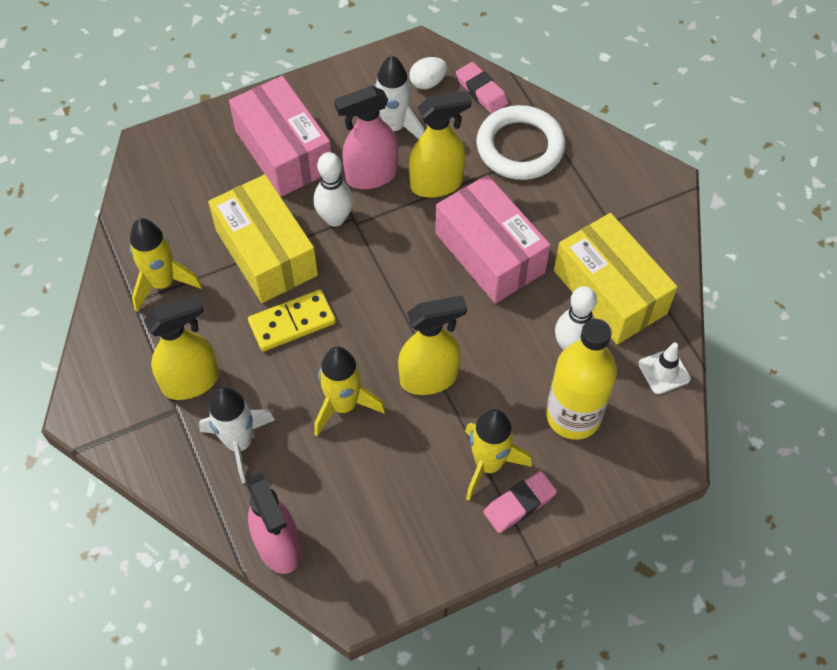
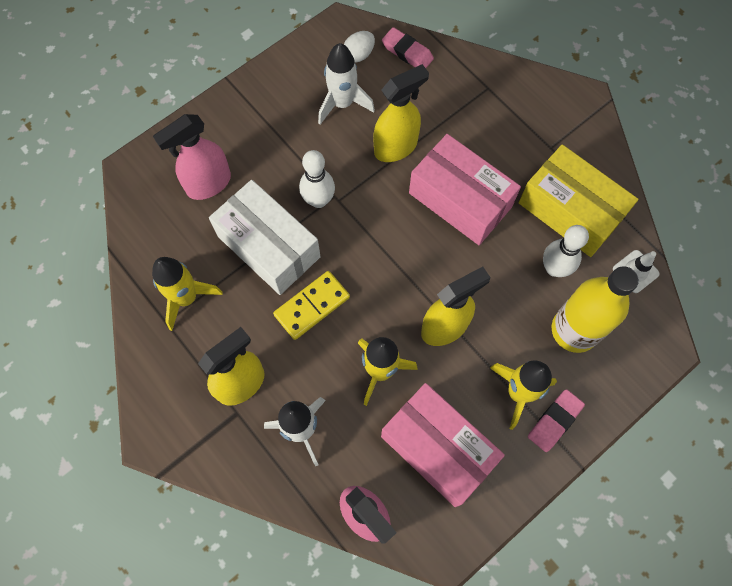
camera: 15 degrees left, 10 degrees up
(266, 252) = (268, 246): yellow box -> white box
(284, 151) = (254, 147): pink box -> pink box (438, 448)
(371, 176) = (337, 153): pink spray bottle -> pink spray bottle (208, 184)
(520, 147) = (455, 96): white ring -> none

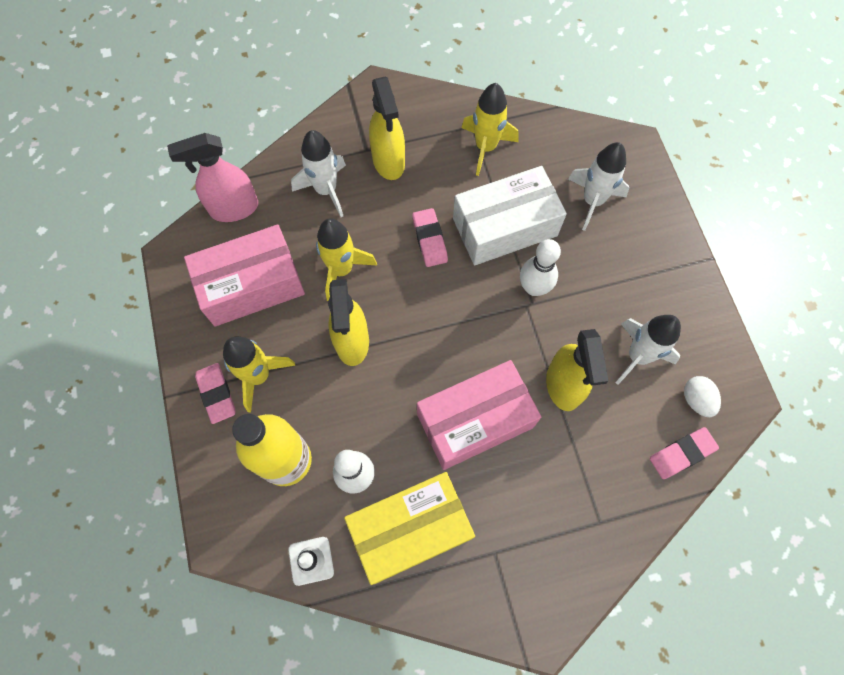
camera: 115 degrees right, 0 degrees up
(208, 184) = (592, 201): pink spray bottle -> white rocket
(312, 306) = (429, 240): yellow domino -> pink eraser

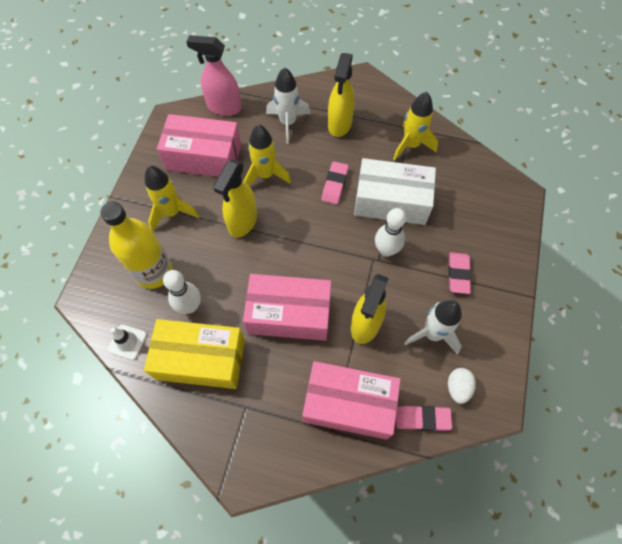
camera: 30 degrees right, 5 degrees down
(216, 394) = (140, 210): pink eraser -> pink eraser (458, 274)
(592, 201) = (465, 215): white rocket -> none
(600, 483) = (349, 404): none -> pink box

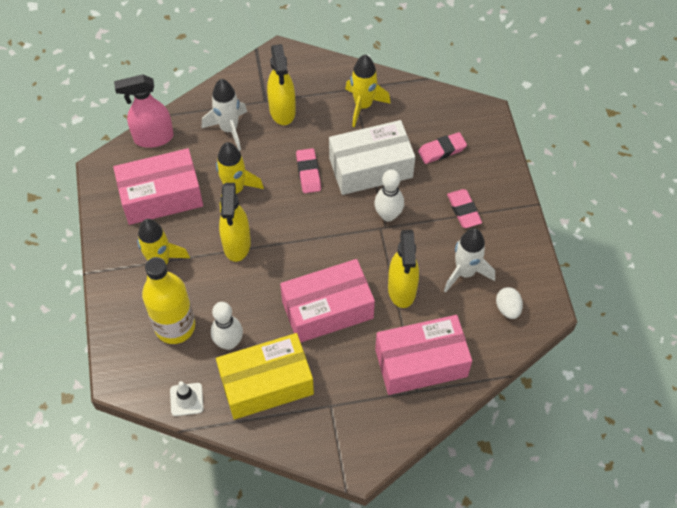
camera: 25 degrees left, 5 degrees down
(422, 418) = (489, 347): pink eraser -> pink eraser (442, 150)

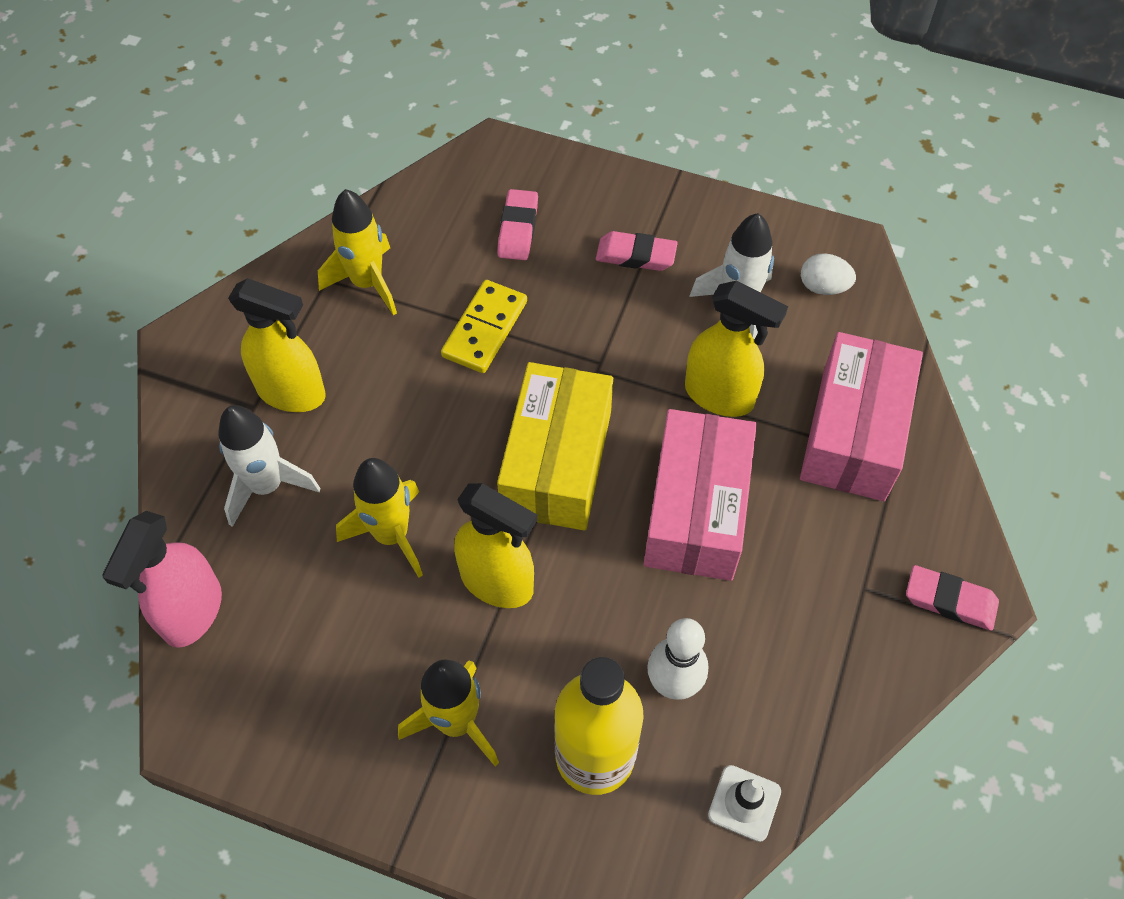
camera: 60 degrees left, 0 degrees up
(161, 196) = (323, 656): pink box -> none
(266, 384) = (779, 662): yellow box -> yellow box (556, 462)
(308, 173) = (434, 414): pink eraser -> pink eraser (950, 601)
(370, 168) = (484, 329): white box -> yellow domino
(388, 215) = (582, 349): white bowling pin -> none

